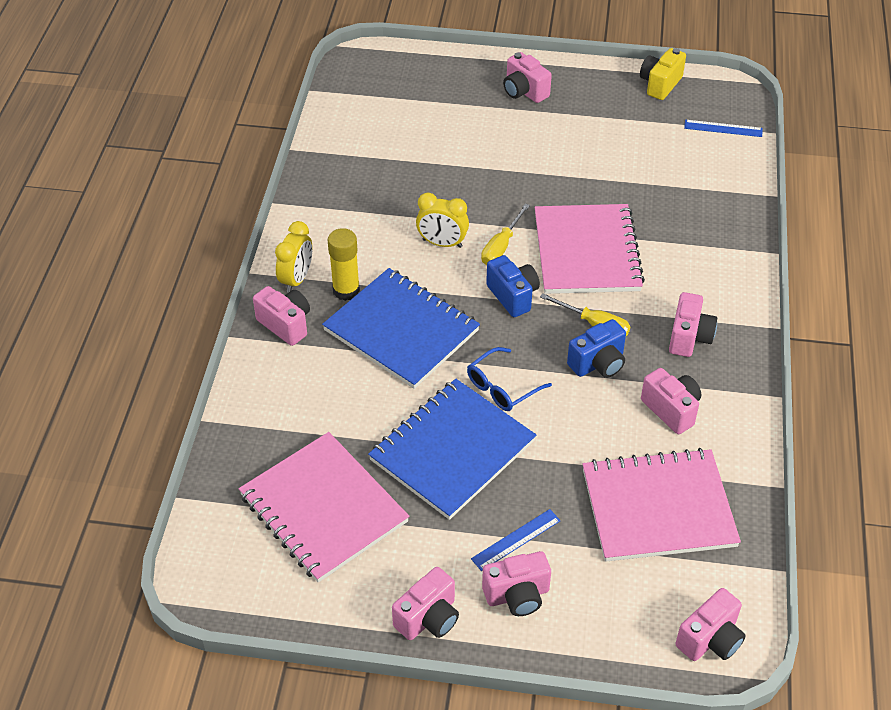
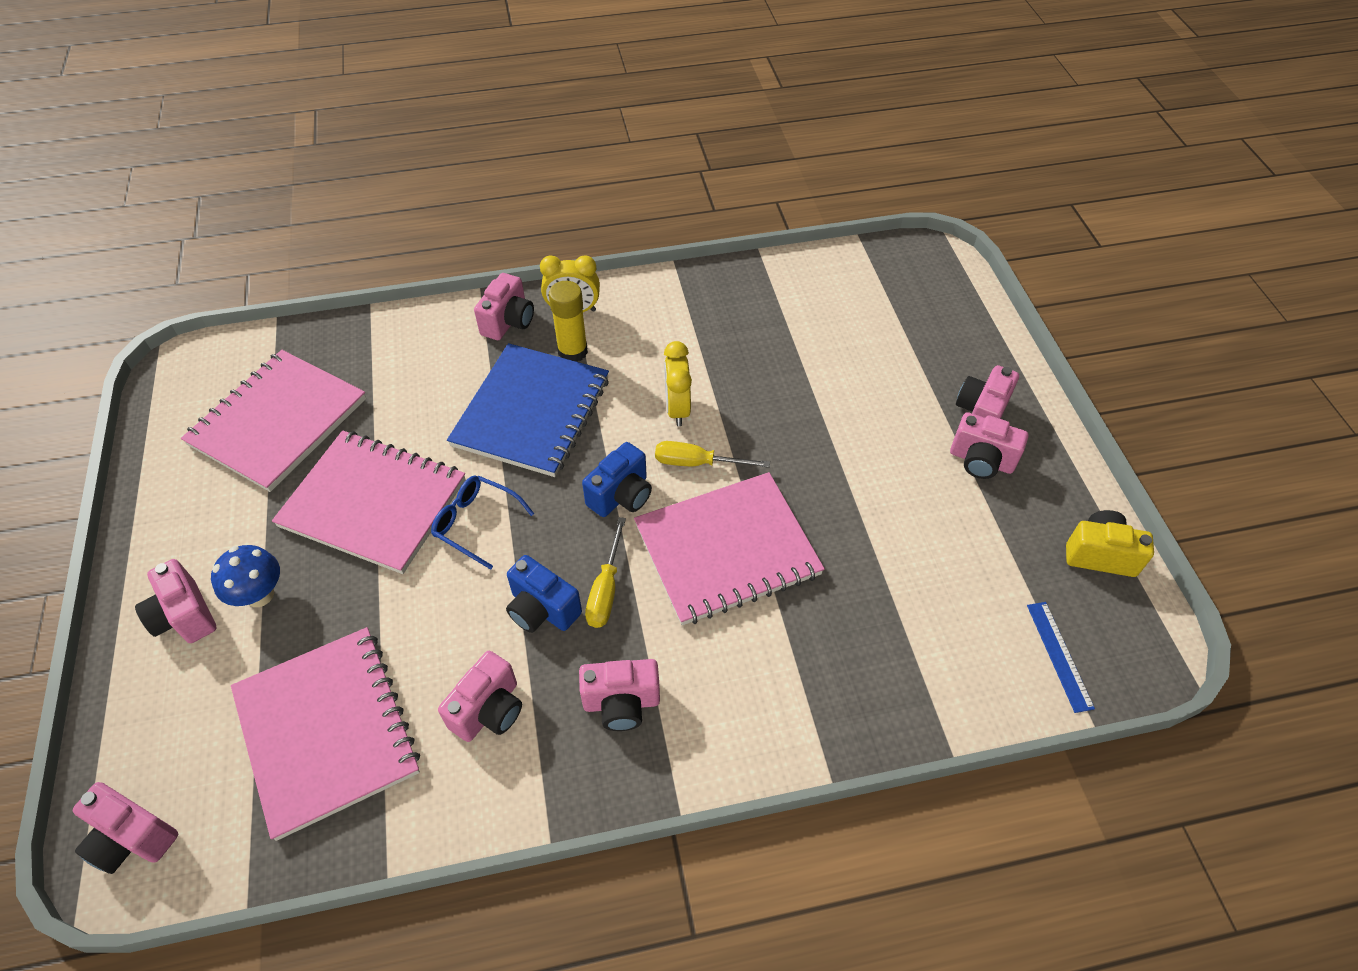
camera: 70 degrees right, 5 degrees up
(428, 618) = (151, 545): pink camera -> pink camera (981, 461)
(452, 450) = (373, 503): blue notebook -> pink notebook
(516, 540) = (260, 595): blue ruler -> blue mushroom

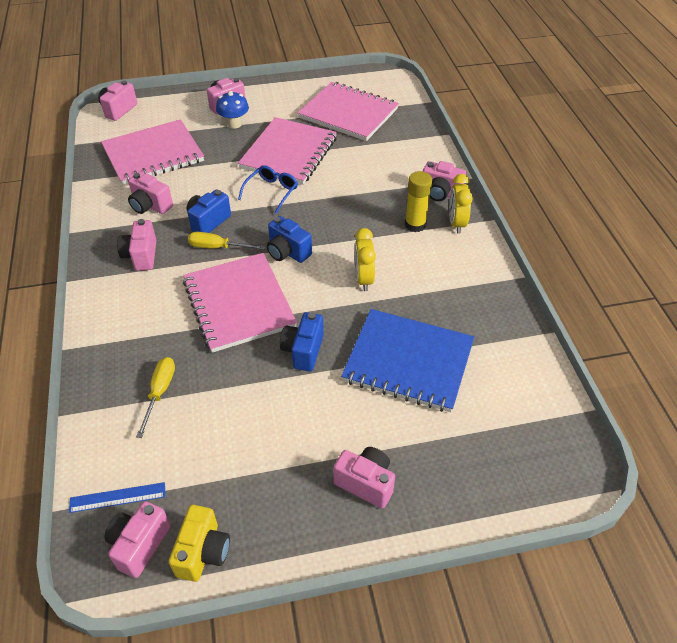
camera: 90 degrees right, 5 degrees down
(532, 412) = (358, 209): blue notebook -> blue notebook (408, 362)
(677, 409) = (363, 279): yellow clock -> yellow clock turned 90 degrees counterclockwise
(697, 463) = (313, 289): yellow screwdriver -> yellow screwdriver (160, 392)
(806, 471) = (303, 351): none -> blue camera
(981, 461) = (310, 474): pink camera -> pink camera (139, 545)

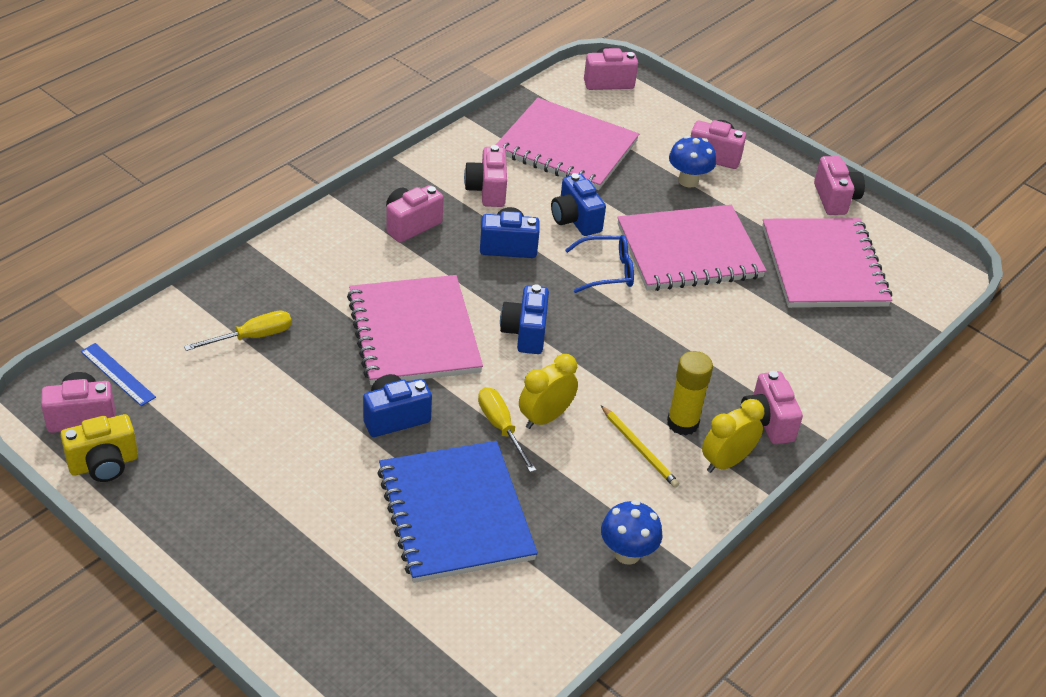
camera: 50 degrees right, 5 degrees down
(217, 182) = (575, 220): none -> blue camera
(217, 247) = (478, 274): yellow screwdriver -> yellow screwdriver (501, 428)
(239, 304) = (413, 333): pink notebook -> pink notebook turned 45 degrees counterclockwise
(366, 483) = (266, 550): pink camera -> pink camera (835, 199)
(420, 252) = (639, 449): none -> yellow pencil
(494, 298) = (627, 553): none -> blue mushroom

